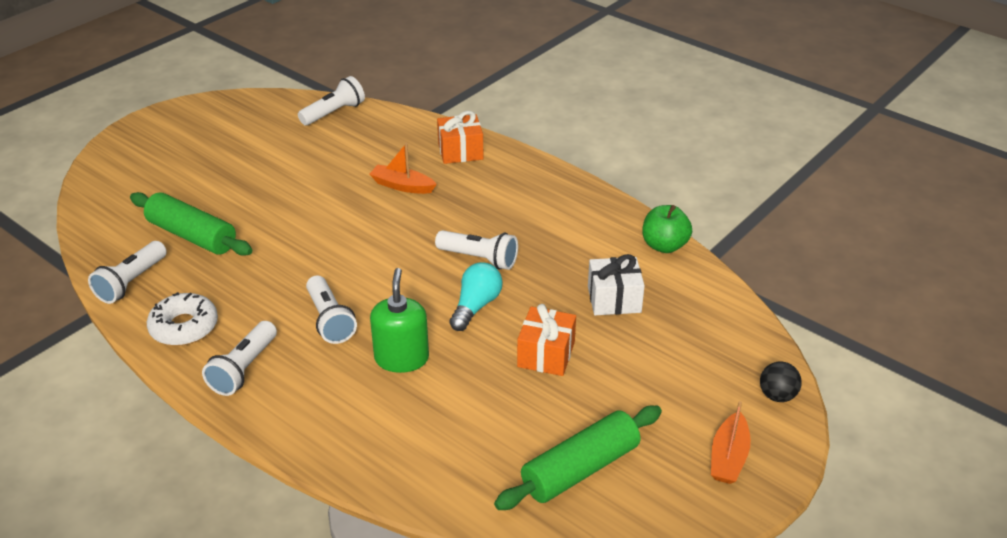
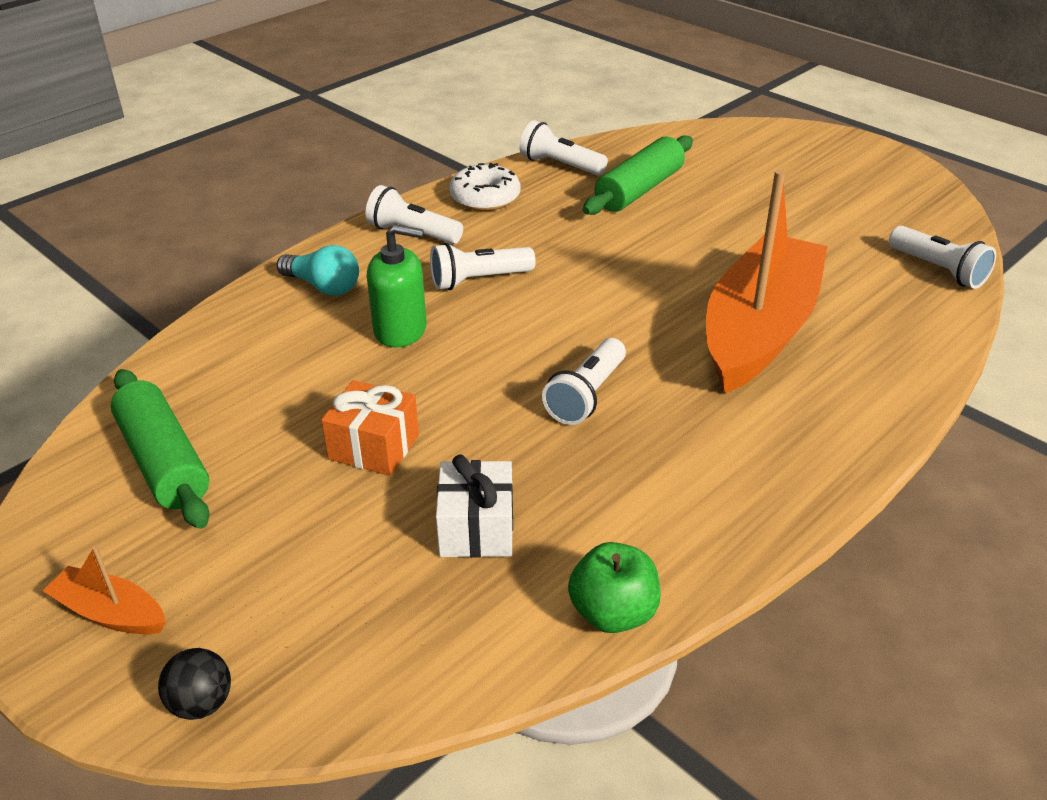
camera: 95 degrees right, 0 degrees up
(402, 186) = (759, 330): orange boat -> orange boat, size x2.43
(460, 151) = (865, 385): orange gift -> none
(476, 306) = (484, 389): turquoise light bulb -> turquoise light bulb (323, 286)

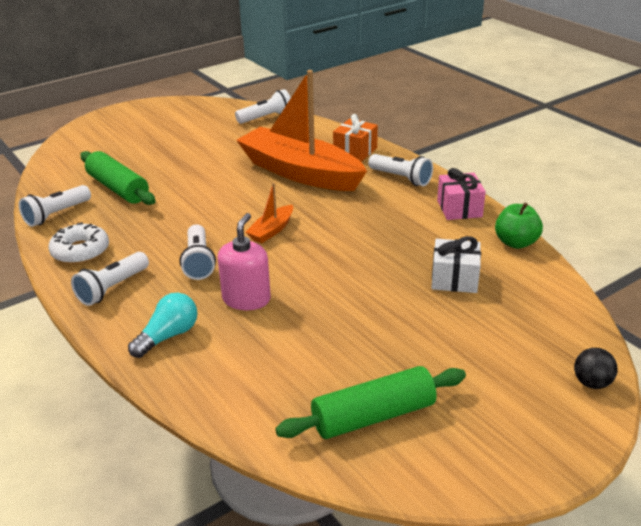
camera: 80 degrees left, 5 degrees down
(110, 613) = (525, 430): orange boat -> orange boat (271, 230)
(374, 447) = (375, 314): orange gift -> orange gift (355, 151)
(400, 330) = (246, 299): green soap dispenser -> pink soap dispenser
(586, 395) = (344, 232): white flashlight -> white flashlight (401, 178)
(714, 529) = (459, 208): none -> pink gift

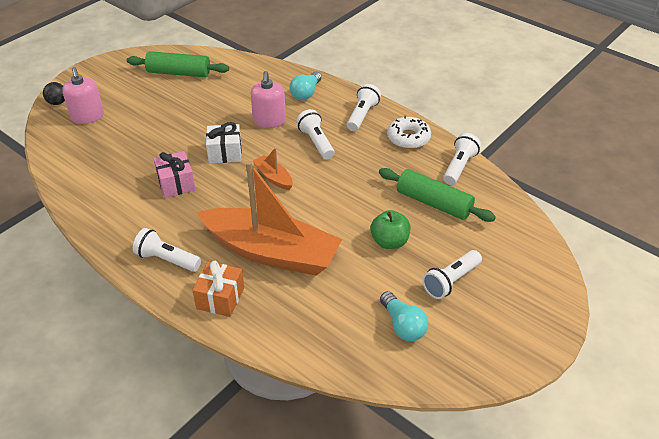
camera: 165 degrees right, 10 degrees up
(217, 125) = (403, 325): none -> turquoise light bulb
(266, 118) = (349, 353): white flashlight -> white flashlight (451, 281)
(271, 230) = (273, 177): orange boat -> orange boat turned 60 degrees counterclockwise
(373, 416) = (179, 73): green rolling pin -> green rolling pin turned 45 degrees clockwise
(454, 279) = (127, 155): white gift -> white gift (225, 153)
(459, 208) = (113, 226): pink gift -> pink gift (176, 183)
(516, 242) = (72, 195): green apple -> green apple (389, 242)
(528, 347) = (87, 117): none -> pink soap dispenser

